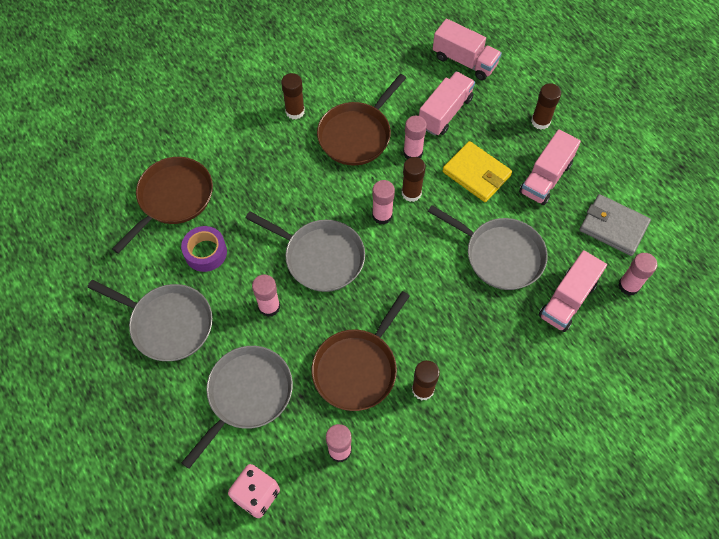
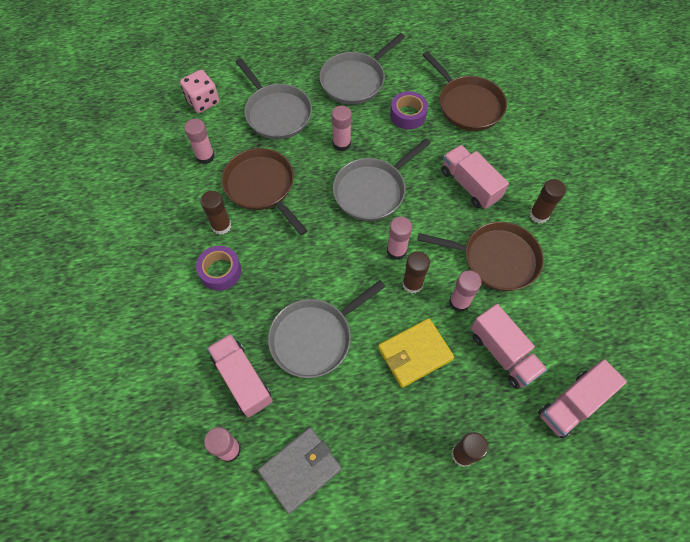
camera: 110 degrees right, 0 degrees up
(357, 135) = (496, 259): brown pan -> brown pan turned 135 degrees clockwise
(474, 366) = (220, 271): none -> purple tape
(545, 178) = (386, 424): pink truck -> pink truck (469, 185)

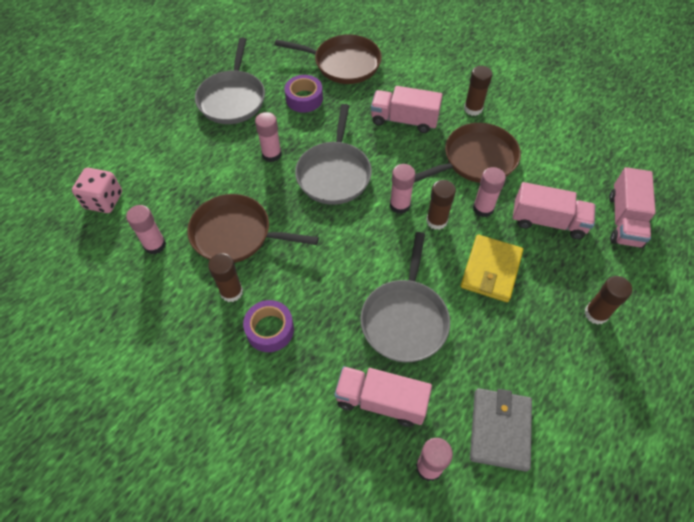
camera: 40 degrees left, 5 degrees down
(276, 113) = (188, 166): grey pan -> none

